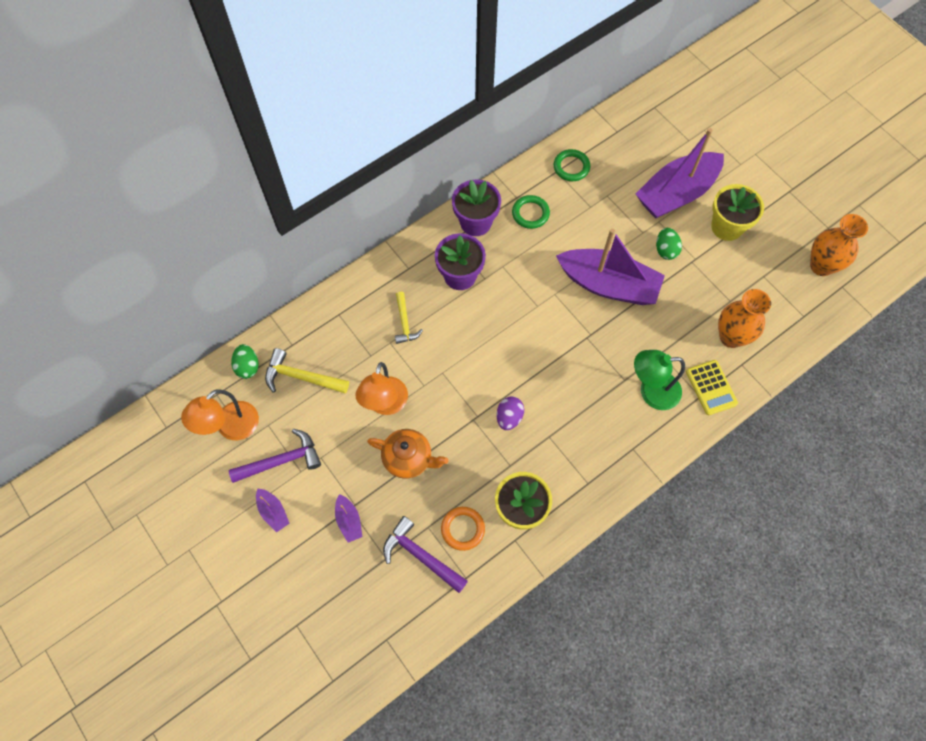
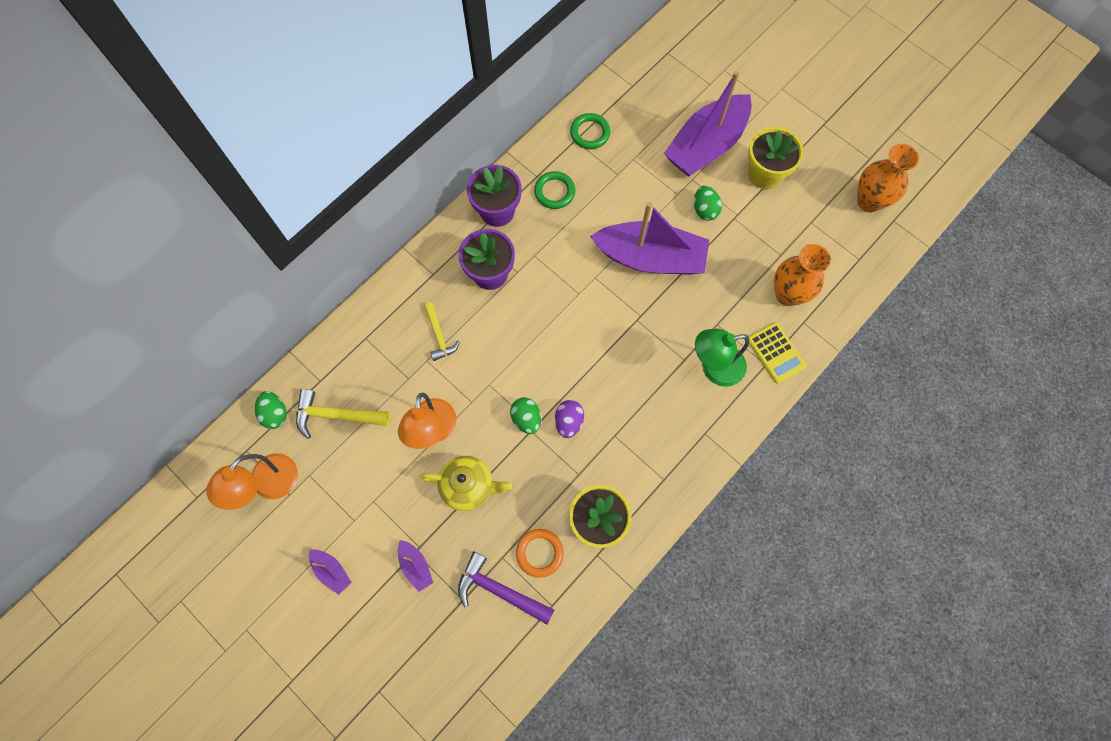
camera: 10 degrees left, 5 degrees up
(281, 461) = (330, 512): purple hammer -> none
(408, 458) = (468, 486): orange teapot -> yellow teapot
(471, 408) = (526, 419): none -> green egg

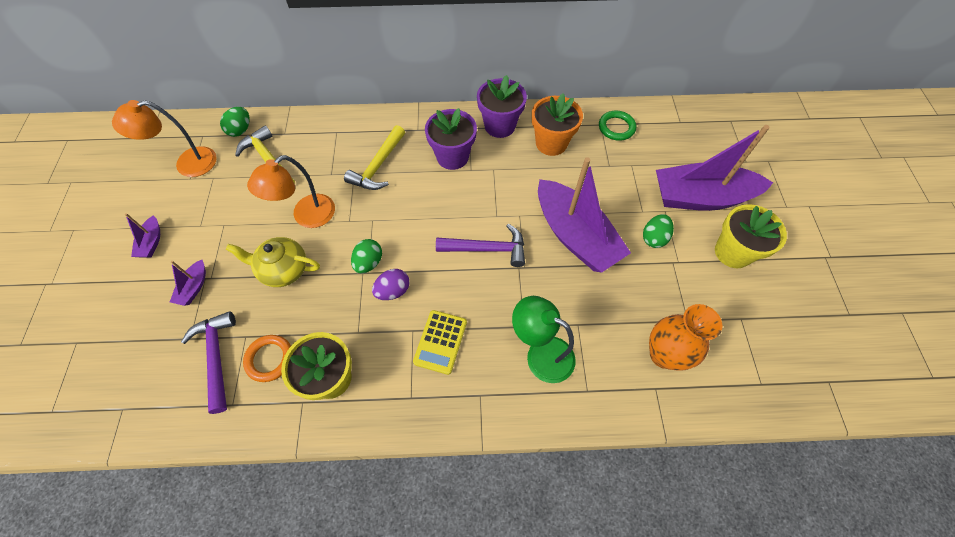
camera: 45 degrees right, 10 degrees down
(439, 335) = (378, 166): yellow hammer -> yellow hammer, size x1.51
(468, 486) = (284, 270): yellow teapot -> yellow teapot turned 135 degrees clockwise
(554, 192) = (551, 143): green ring -> orange flower pot
(600, 326) = (487, 249): none -> purple hammer
(775, 353) = (605, 390): yellow calculator -> yellow calculator (440, 342)
(869, 201) = (816, 346): orange vase -> none

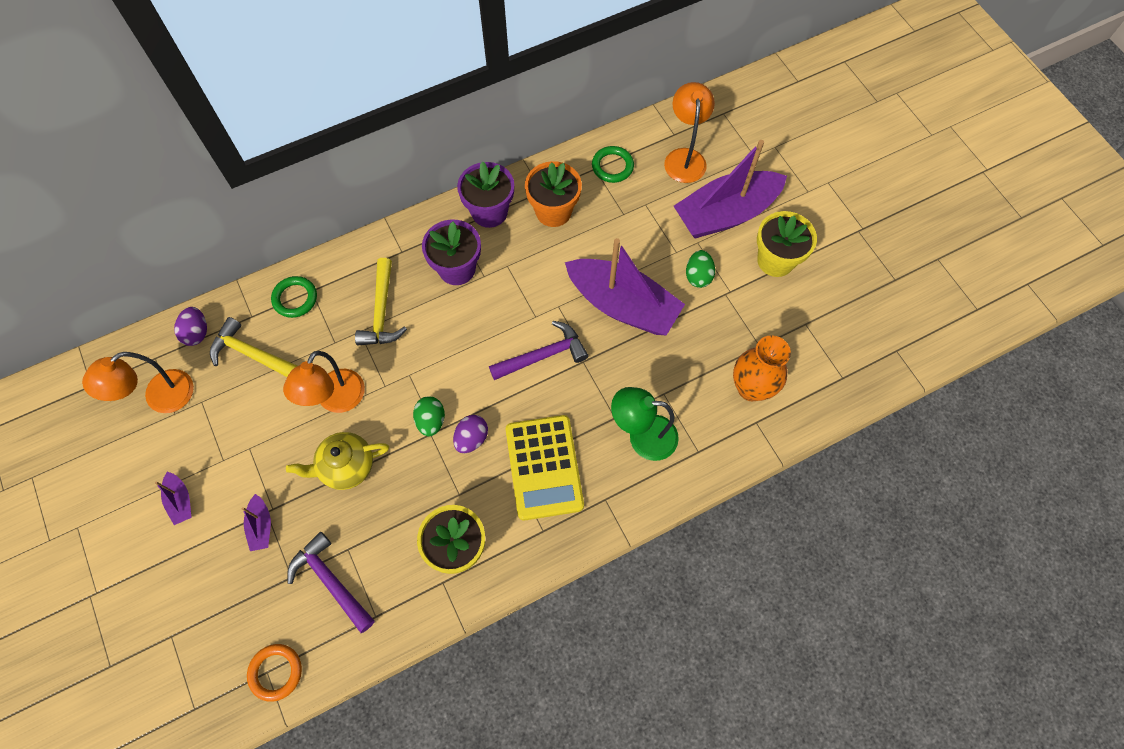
camera: 25 degrees left, 5 degrees up
(240, 130) = (197, 333): green egg -> purple egg
(269, 359) = (386, 558): orange ring -> orange ring (276, 672)
(321, 133) = (295, 298): none -> green ring
(440, 342) = (544, 467): yellow calculator -> yellow calculator, size x1.61
(682, 142) = (684, 157): none -> orange lamp

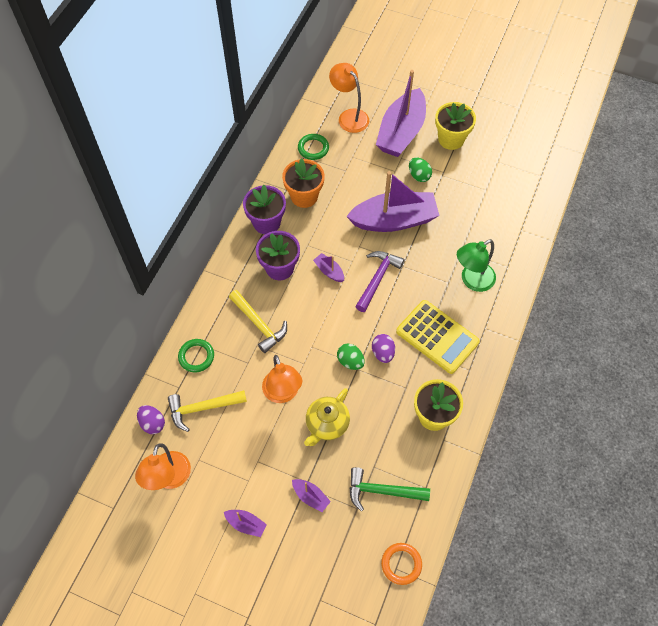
camera: 40 degrees left, 5 degrees down
(331, 581) = (382, 491): purple hammer -> green hammer
(502, 309) = (329, 271): none -> purple boat
(751, 388) = (502, 214): orange vase -> none

